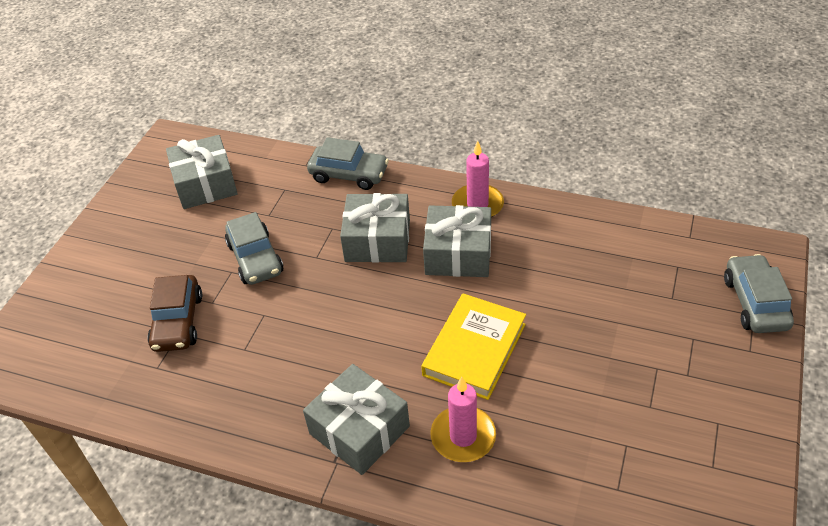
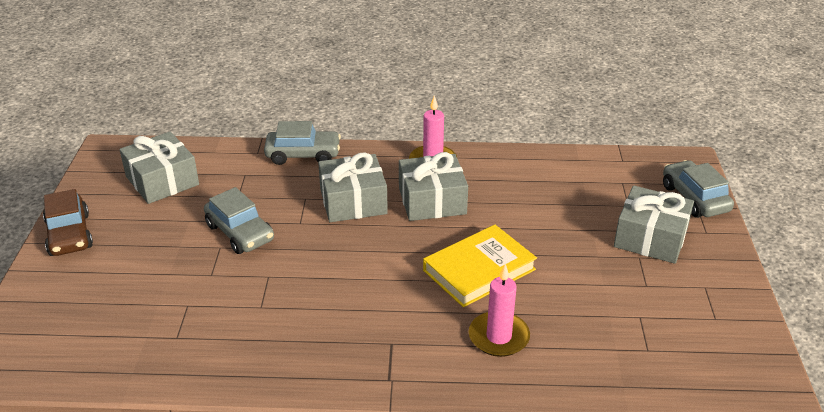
camera: 20 degrees left, 10 degrees down
(178, 322) = (182, 296): brown car -> brown car (69, 235)
(359, 430) = (401, 350): grey gift -> grey gift (650, 238)
(474, 349) = (479, 270): yellow book -> yellow book turned 45 degrees clockwise

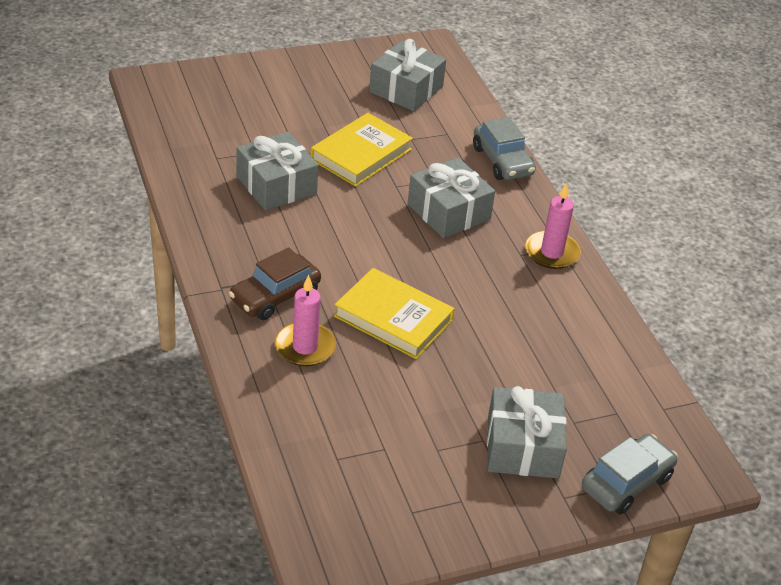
camera: 65 degrees right, 5 degrees up
(69, 235) = (305, 65): brown car -> brown car (275, 296)
(240, 233) = (361, 154): grey car -> yellow book
(432, 201) = (483, 265): grey gift -> grey gift (276, 185)

